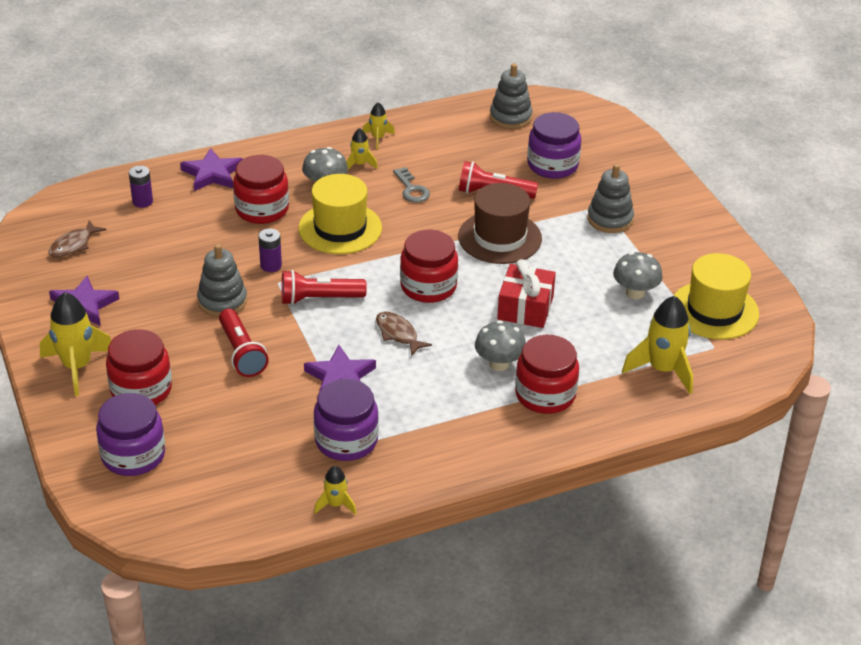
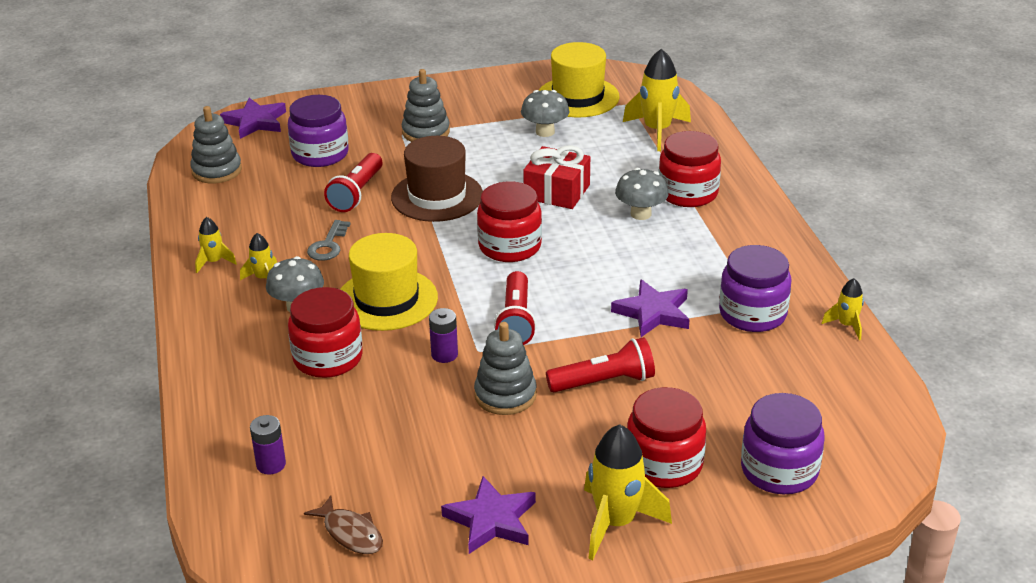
camera: 80 degrees left, 5 degrees down
(212, 174) = (232, 398): purple star -> purple star (255, 122)
(398, 334) = (586, 271): brown fish -> none
(412, 189) = (328, 245): grey key -> grey key turned 120 degrees clockwise

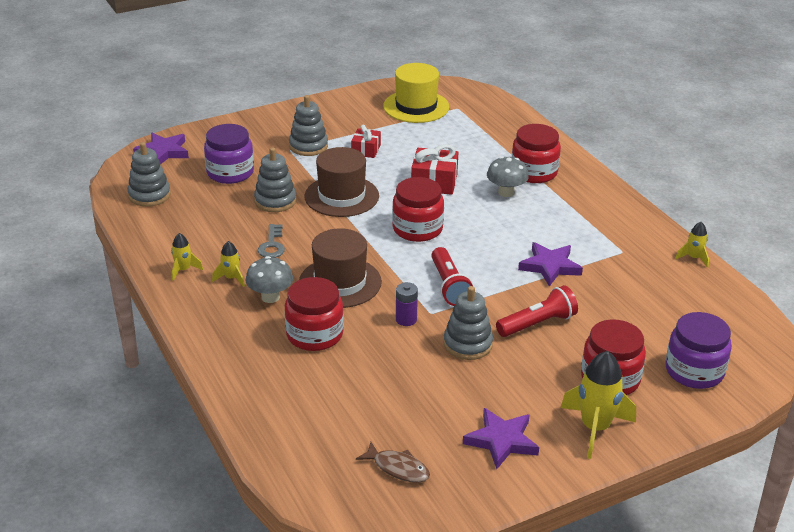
camera: 15 degrees left, 0 degrees up
(271, 464) = (309, 425): purple battery -> none
(356, 193) = (275, 201): red flashlight -> grey stacking toy
(387, 299) = (340, 282): yellow hat -> brown hat
(492, 144) = (366, 150): none -> red gift
(545, 132) = (403, 136): grey mushroom -> none
(657, 131) = (489, 127): yellow rocket -> none
(752, 314) = (623, 258): purple jar -> none

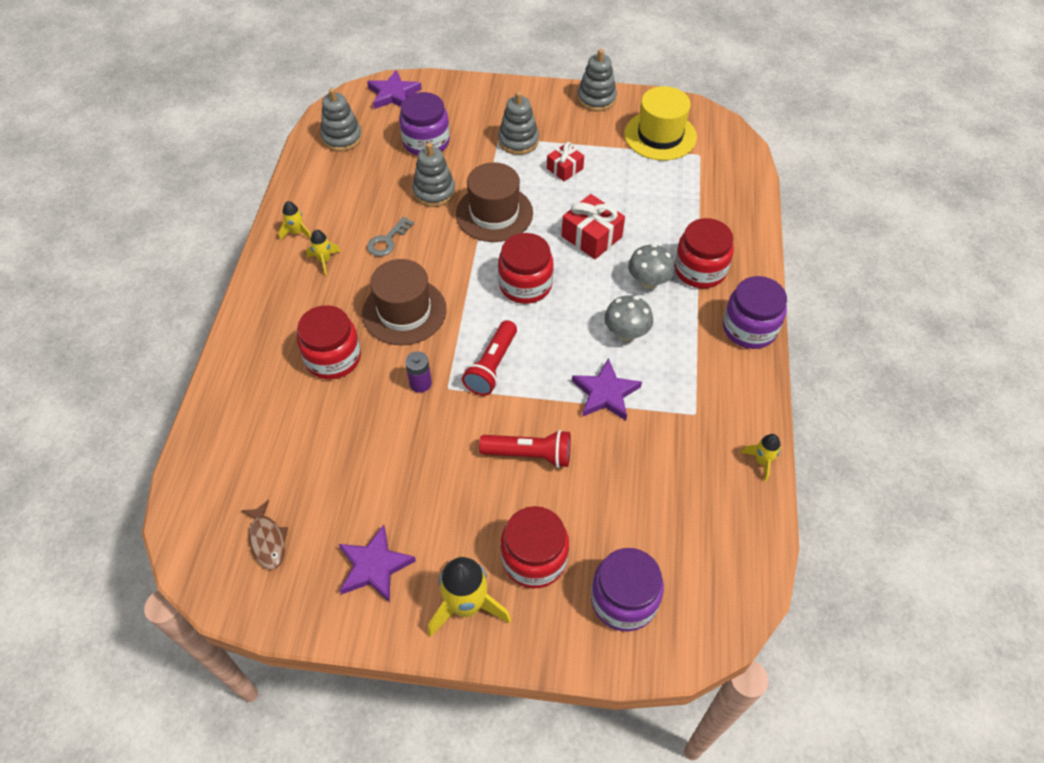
camera: 35 degrees right, 20 degrees up
(270, 297) = (336, 297): grey mushroom -> grey mushroom (626, 333)
(468, 344) = (446, 441): grey stacking toy -> grey stacking toy (596, 99)
(604, 191) = (749, 328): none -> purple jar

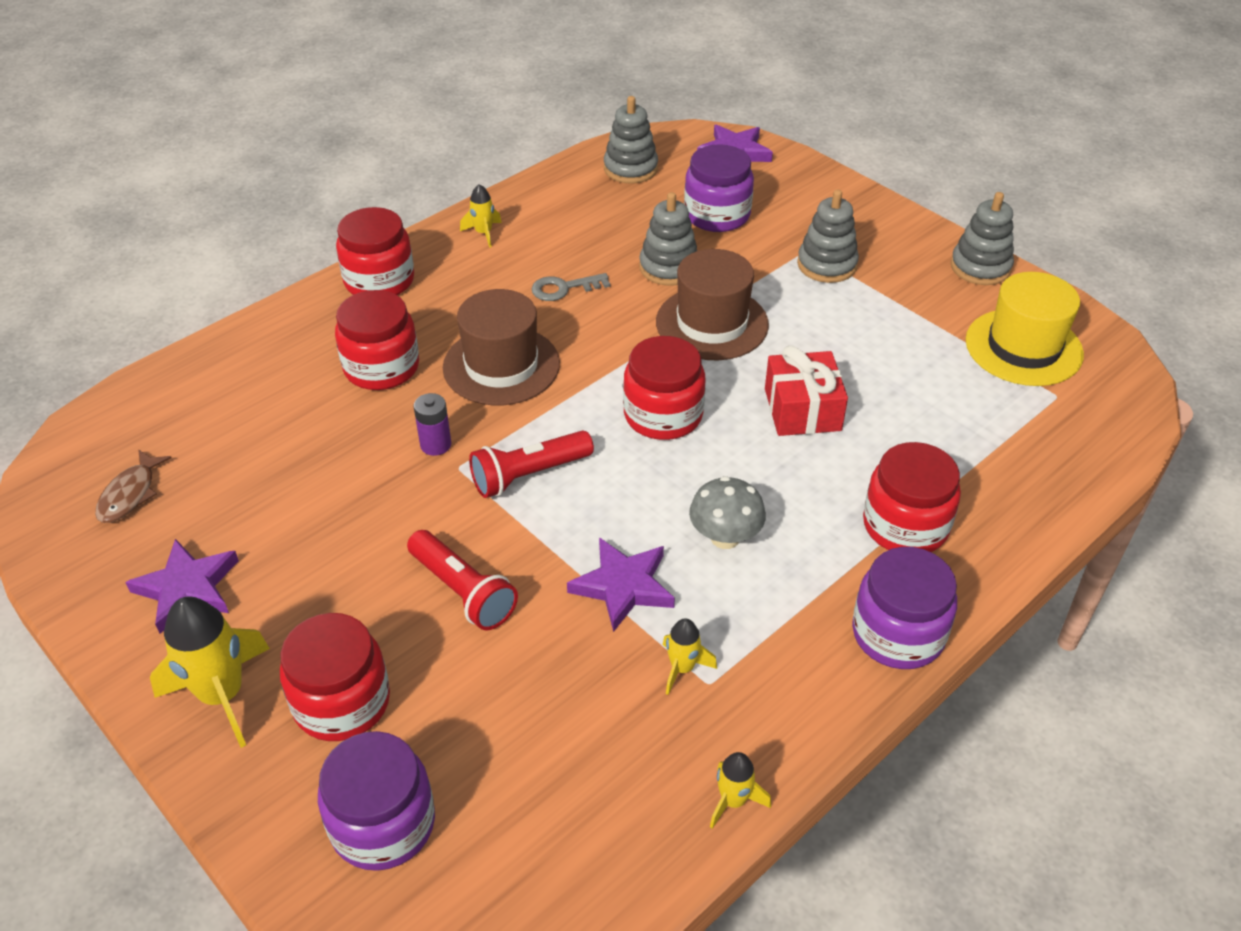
camera: 40 degrees right, 10 degrees down
(265, 303) = (379, 281): none -> red jar
(324, 260) = (479, 273): yellow rocket -> yellow rocket (682, 668)
(565, 168) = (852, 321): red gift -> none
(648, 281) = (819, 499): grey mushroom -> none

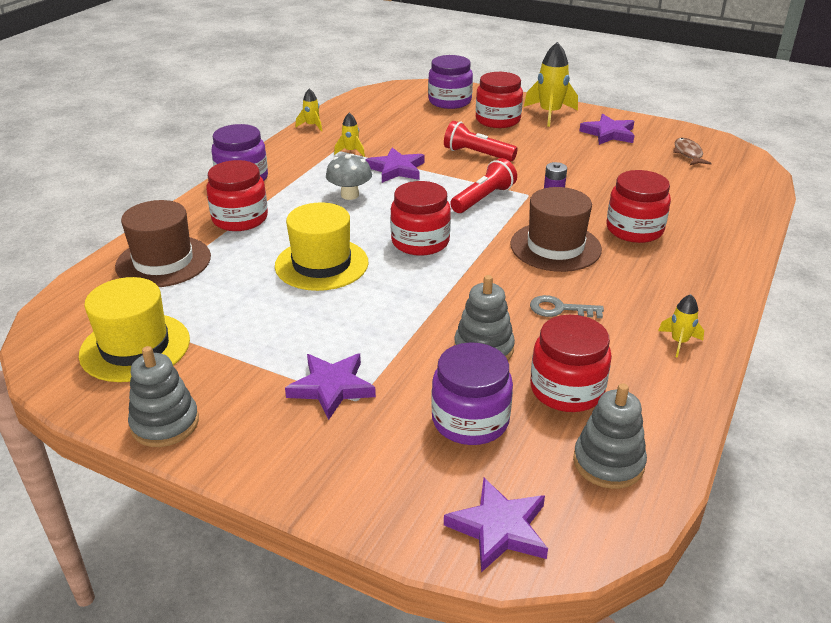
camera: 160 degrees right, 10 degrees down
(379, 281) = (711, 282): red jar -> red jar (567, 390)
(564, 288) = (560, 309): grey key -> grey key turned 135 degrees counterclockwise
(712, 323) = (417, 308): brown hat -> brown hat (163, 261)
(802, 409) = (321, 264): red gift -> yellow hat
(827, 265) = (331, 387): grey stacking toy -> purple star

